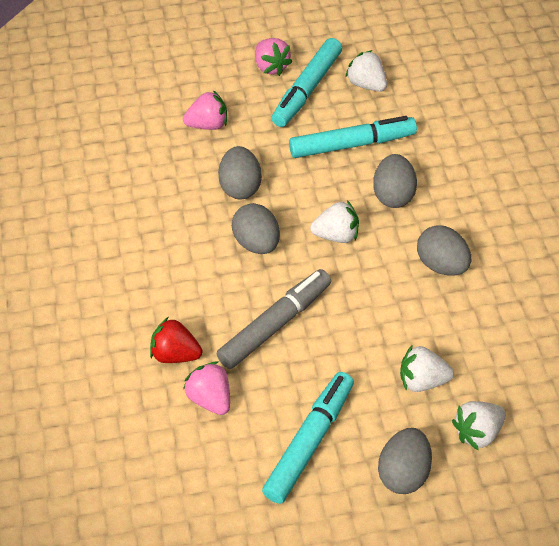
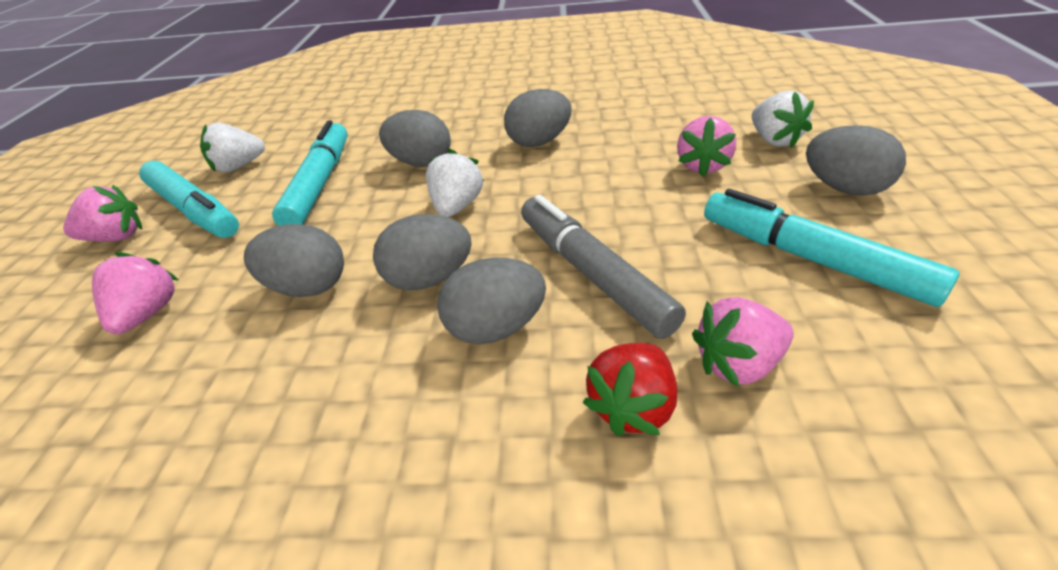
camera: 75 degrees left, 10 degrees down
(221, 286) = (496, 328): none -> grey egg
(423, 381) = (702, 166): white strawberry -> pink strawberry

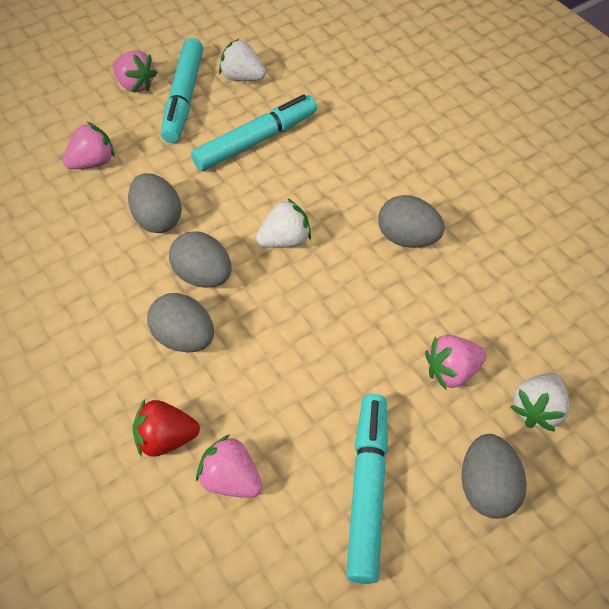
camera: 50 degrees right, 15 degrees up
(421, 162) = (323, 180): grey egg -> none
(592, 273) = (265, 362): grey marker -> none

